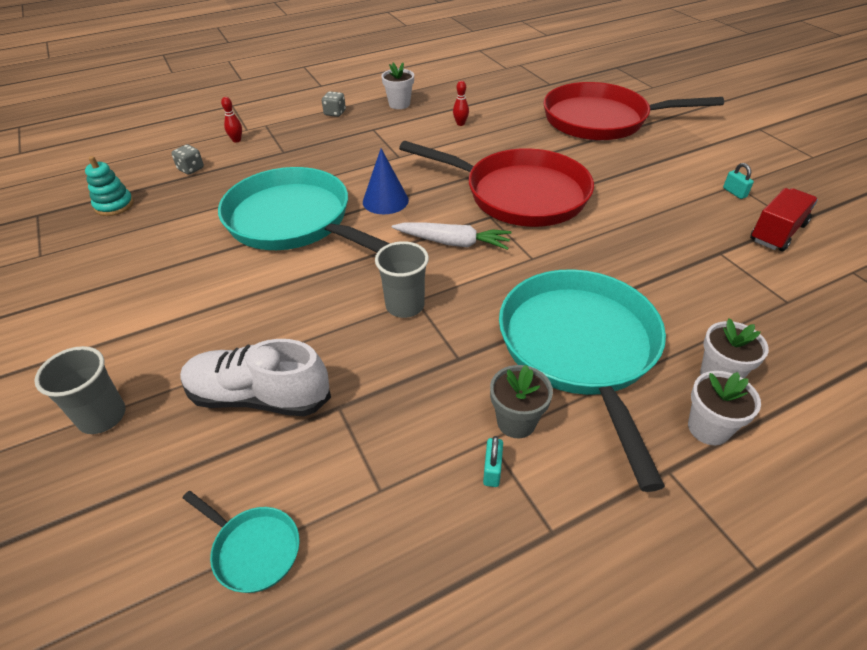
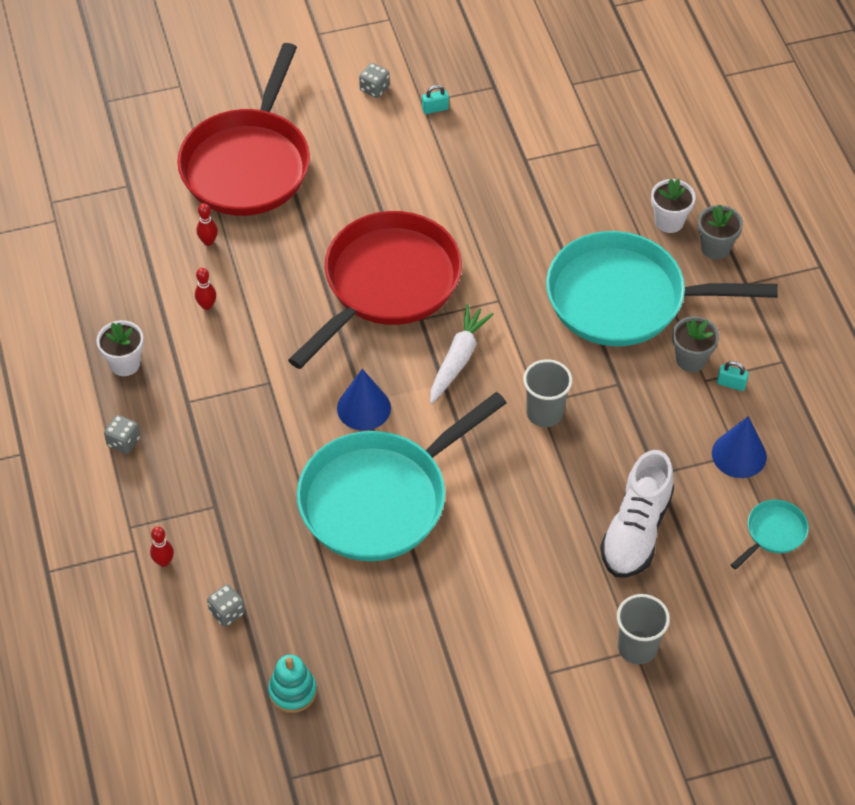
camera: 80 degrees left, 10 degrees up
(379, 492) = (739, 455): none -> blue cone
(518, 116) = (208, 241): none -> red bowling pin
(708, 428) = (715, 248): white flower pot -> grey flower pot
(727, 160) = (374, 89): none -> grey dice
(777, 233) = (507, 107): red truck -> none

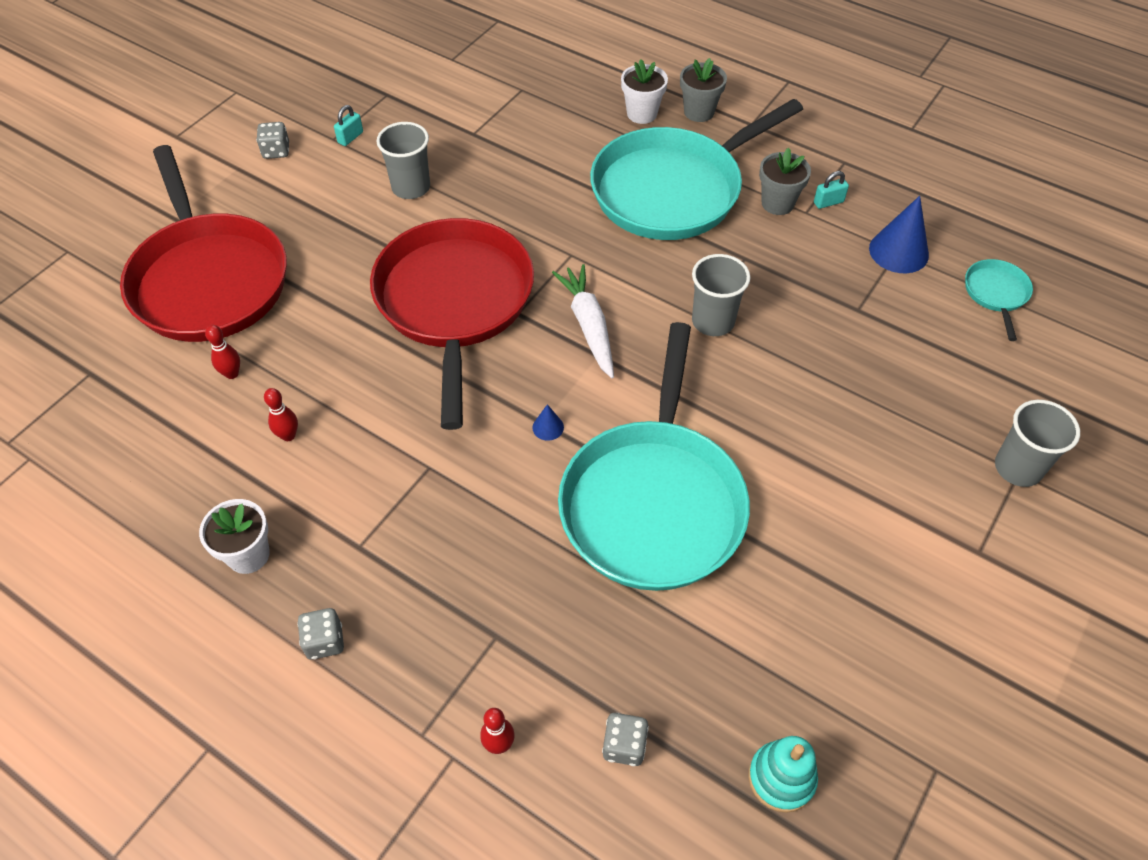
camera: 40 degrees left, 0 degrees up
(364, 408) = (548, 427): blue cone -> blue cone, size x0.47
(439, 177) = (411, 187): none -> grey cup
(636, 531) = (898, 367): white shoe -> none

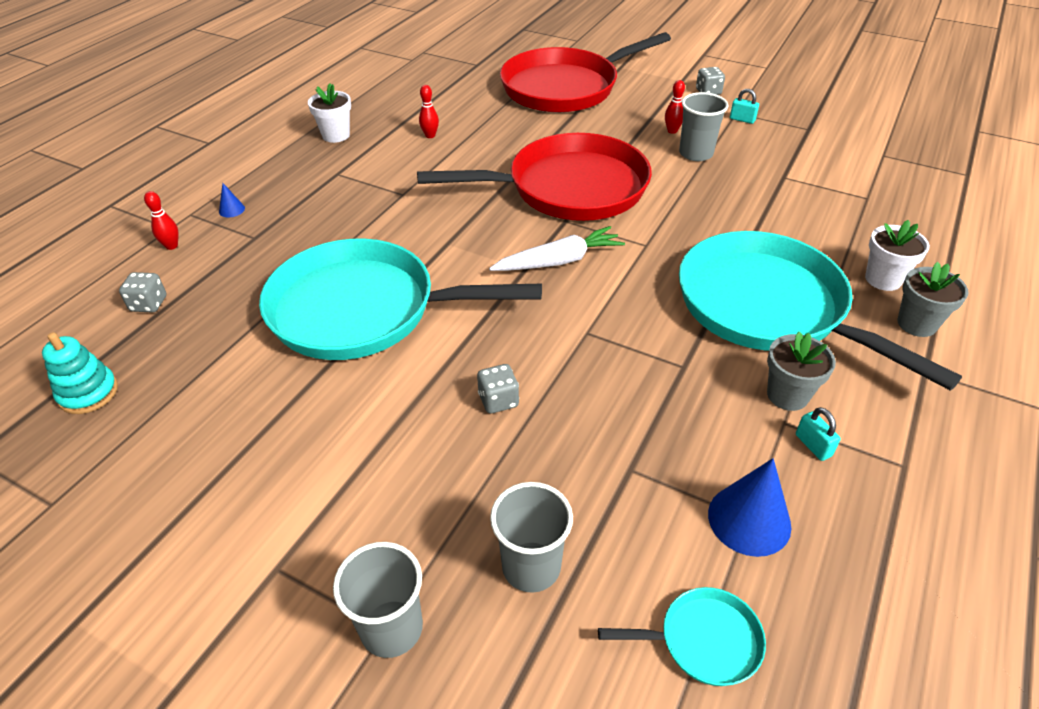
camera: 85 degrees right, 10 degrees down
(232, 373) = (482, 108): red bowling pin -> red bowling pin (672, 131)
(325, 641) = (267, 170): grey dice -> grey dice (498, 400)
(548, 427) = (442, 246): blue cone -> blue cone (232, 210)
(713, 321) = (582, 343): grey cup -> grey cup (531, 566)

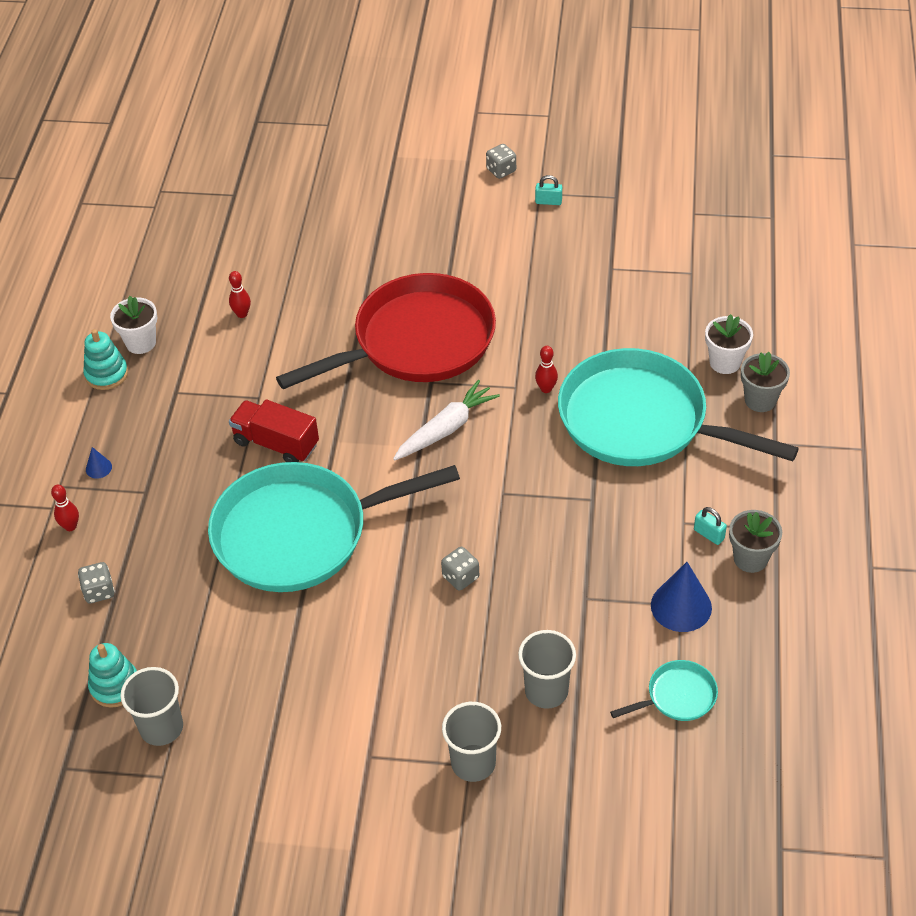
camera: 20 degrees left, 5 degrees up
(293, 149) = (106, 374): none -> turquoise stacking toy
(393, 231) = (276, 443): none -> red truck
(565, 87) = (349, 204): red pan -> none
(672, 131) = (485, 237): red bowling pin -> red bowling pin (546, 389)
(696, 153) = (519, 262): grey cup -> grey cup (161, 727)
(787, 395) = (679, 498): grey flower pot -> grey flower pot (750, 558)

